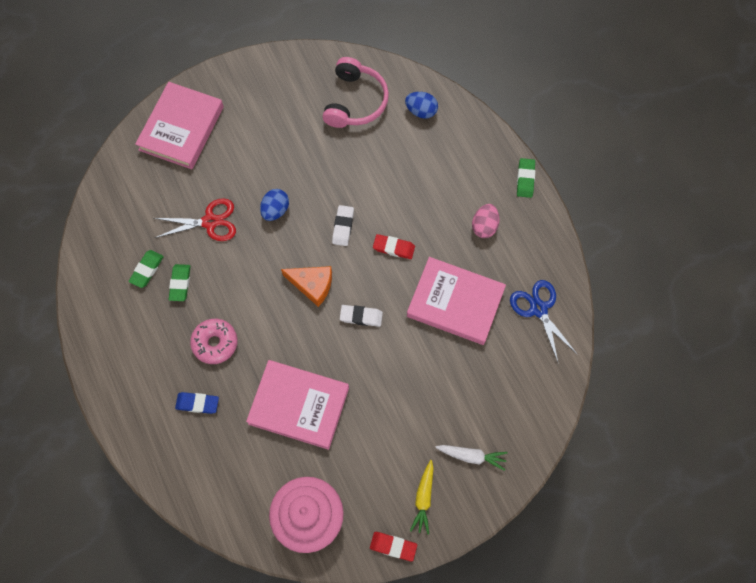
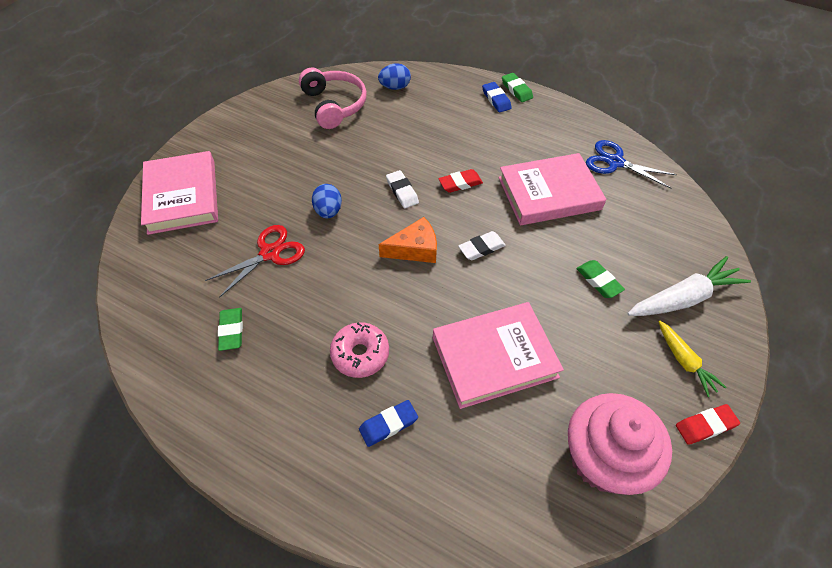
camera: 35 degrees left, 15 degrees down
(180, 283) = (279, 322): green eraser -> green eraser (598, 281)
(472, 456) = (684, 298): white carrot -> white carrot, size x1.66
(484, 226) = (517, 132): pink egg -> none
(497, 179) = (496, 99): none -> blue eraser

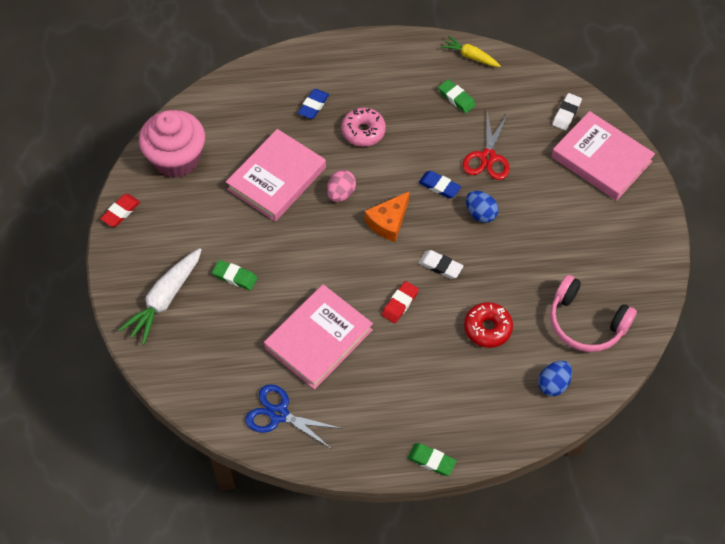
camera: 145 degrees right, 5 degrees up
(407, 135) = (487, 328): none -> red donut
(438, 301) = (341, 193): none -> pink egg
(481, 248) = (339, 252): white eraser -> white eraser (566, 113)
(496, 99) = (442, 431): blue eraser -> blue eraser (439, 186)
(615, 162) = (279, 414): blue scissors -> blue scissors turned 150 degrees counterclockwise
(684, 361) = (148, 248): yellow carrot -> yellow carrot (470, 56)

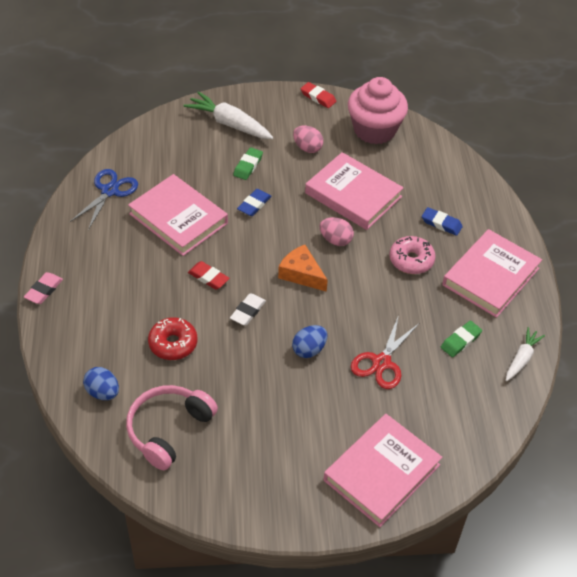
camera: 90 degrees right, 10 degrees down
(205, 221) = (307, 148): none -> pink egg
(379, 71) = (490, 277): none -> pink book
(431, 460) = (44, 290): green eraser -> pink eraser
(439, 186) = (344, 317): blue eraser -> blue eraser (254, 205)
(470, 56) = (522, 358): yellow carrot -> white carrot
(488, 157) = (381, 362): red scissors -> red scissors turned 75 degrees counterclockwise
(566, 113) = (446, 444): white eraser -> none

